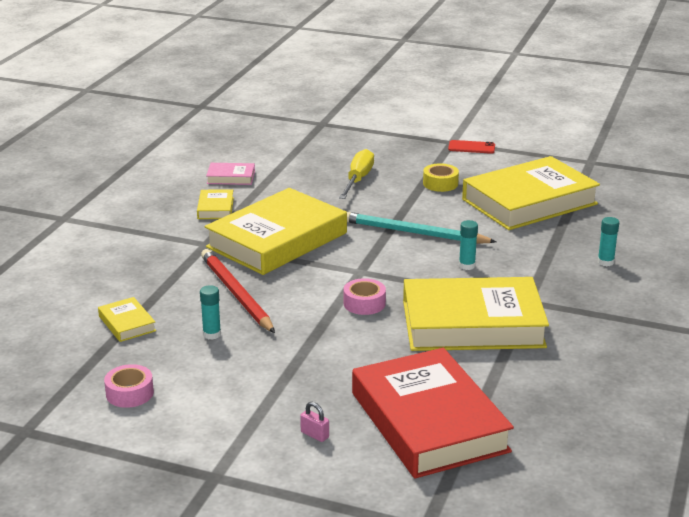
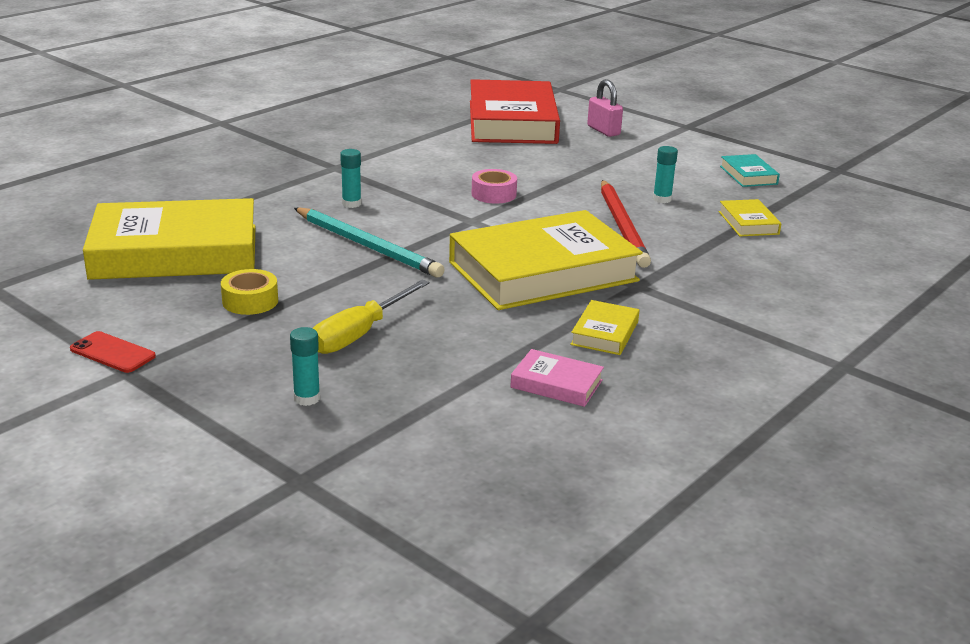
camera: 160 degrees left, 0 degrees up
(129, 393) = (748, 175): pink tape -> turquoise book
(315, 435) = (603, 130): pink padlock -> pink padlock, size x1.67
(472, 324) = (408, 162): yellow book -> none
(605, 262) = (207, 180): turquoise glue stick -> turquoise glue stick (307, 398)

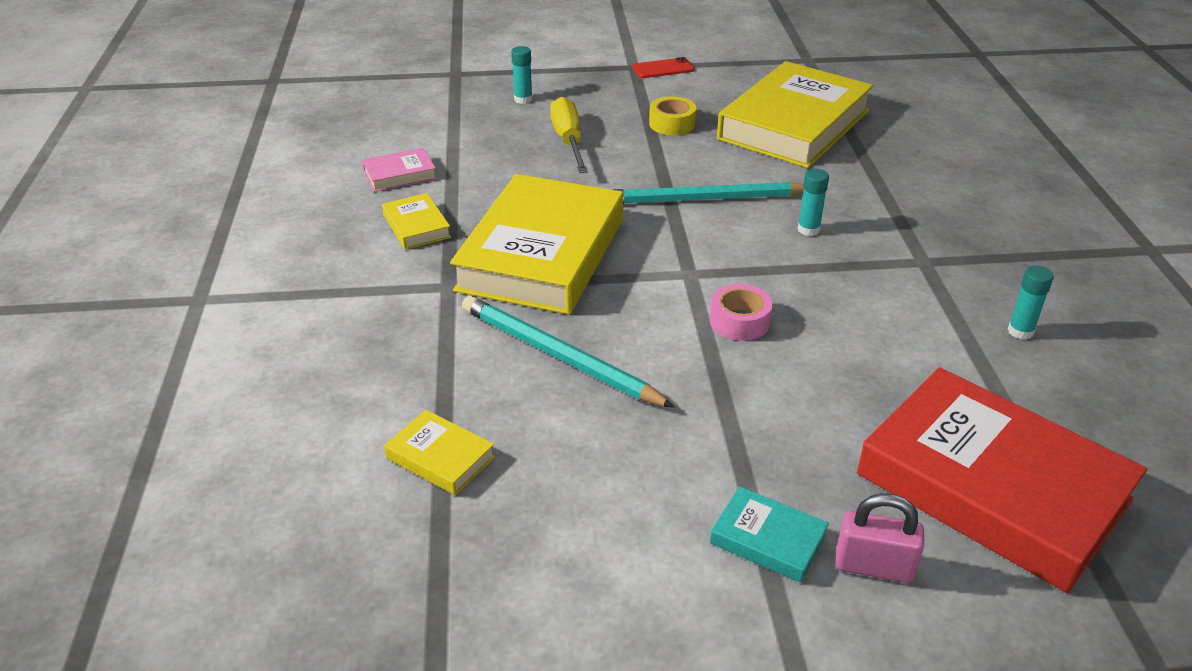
camera: 135 degrees right, 10 degrees up
(622, 226) = (558, 356): red pencil -> turquoise pencil
(662, 199) = (581, 436): turquoise glue stick -> turquoise glue stick (1020, 331)
(748, 175) = (547, 590): turquoise book -> turquoise book (768, 539)

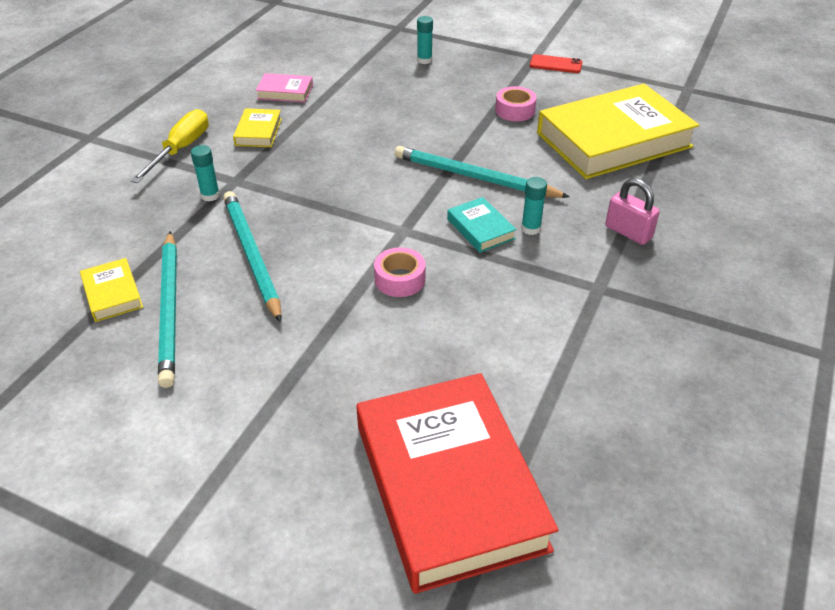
camera: 30 degrees right, 5 degrees up
(529, 446) = (170, 309): none -> turquoise pencil
(541, 254) = (316, 179): yellow book -> none
(568, 141) = (424, 101): yellow screwdriver -> yellow screwdriver (181, 149)
(672, 124) = (515, 110): yellow tape -> pink tape
(768, 539) = (247, 443): turquoise book -> turquoise book (480, 229)
(873, 566) = (296, 498): pink padlock -> pink padlock (628, 232)
(1020, 331) = (616, 376): turquoise glue stick -> turquoise glue stick (210, 195)

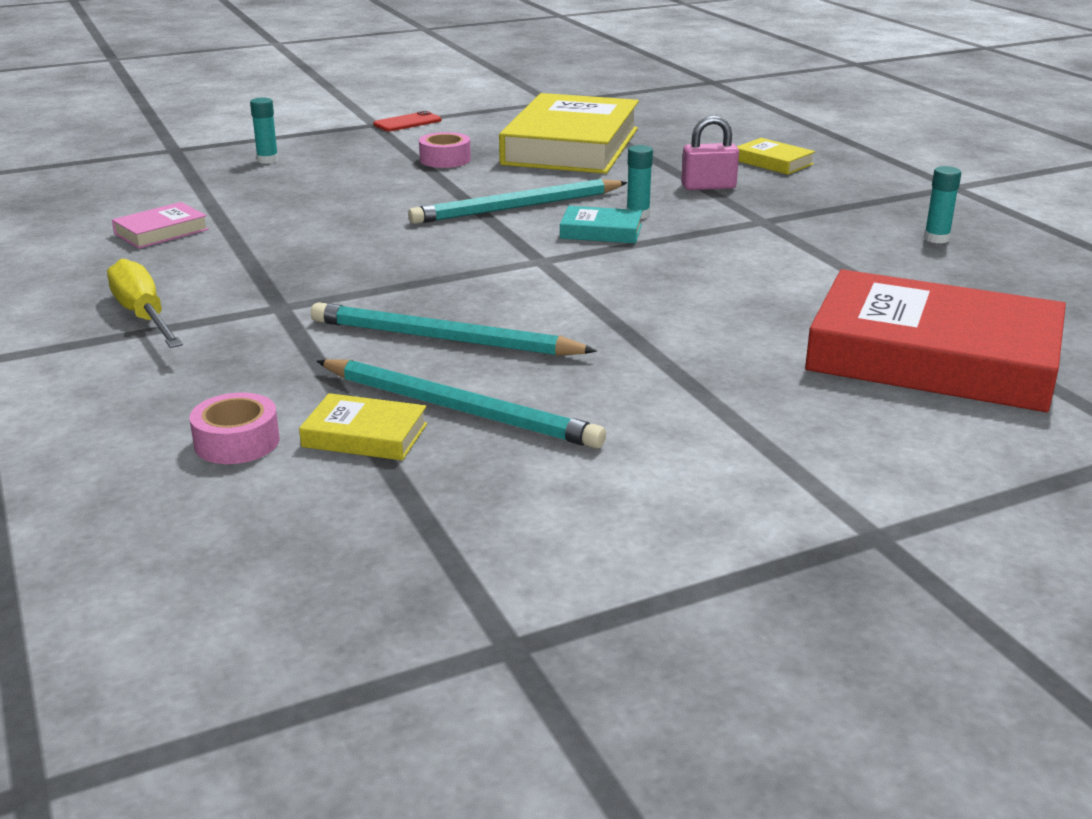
camera: 50 degrees left, 15 degrees down
(210, 195) = (281, 327): turquoise glue stick -> turquoise glue stick (936, 239)
(258, 132) = (210, 267): yellow book -> yellow book (773, 162)
(400, 279) = (615, 286): pink tape -> pink tape (237, 442)

